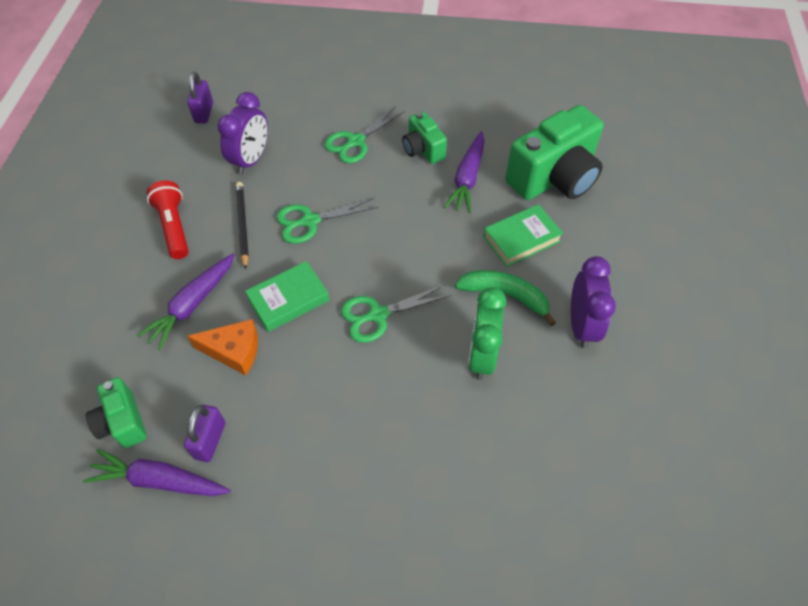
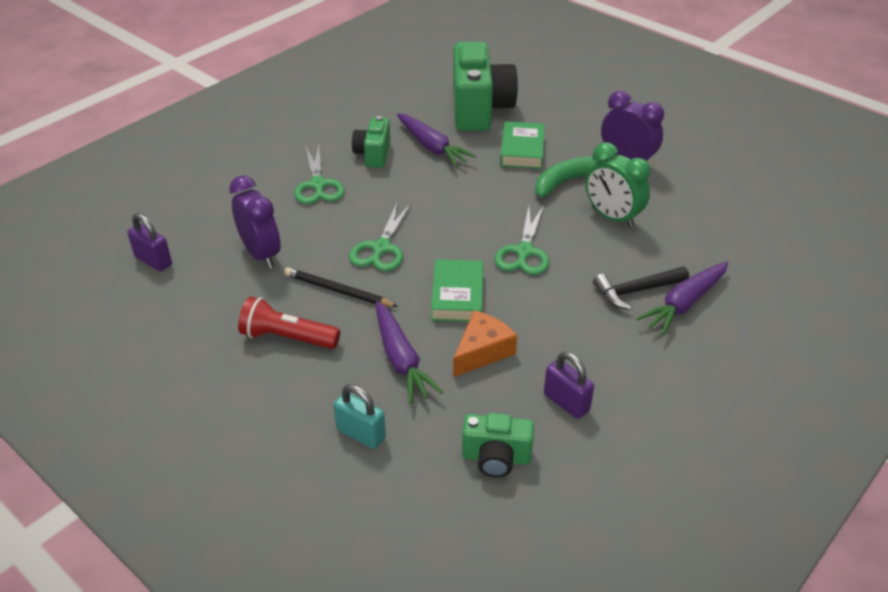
camera: 55 degrees left, 15 degrees down
(103, 324) = (361, 434): none -> turquoise padlock
(160, 480) = (582, 452): purple carrot -> purple carrot (684, 304)
(388, 425) = (636, 291): none -> black hammer
(423, 149) = (373, 154): green camera -> green camera turned 90 degrees clockwise

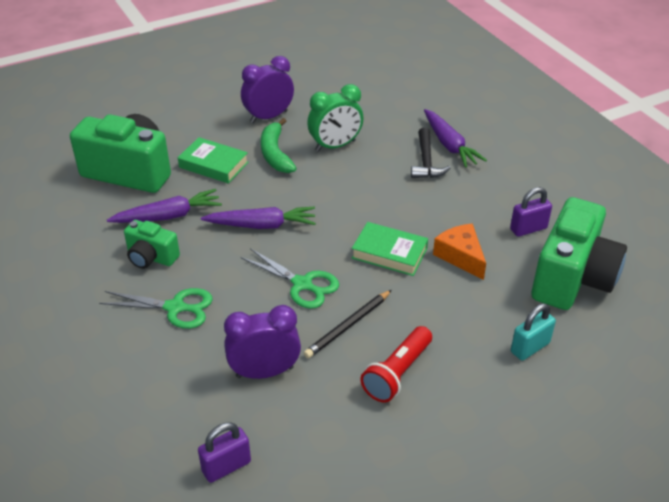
camera: 70 degrees left, 0 degrees up
(401, 359) = (453, 304): purple carrot -> purple carrot (261, 225)
(496, 457) = (572, 278): green camera -> green camera, size x1.92
(524, 251) = (353, 202): green scissors -> none

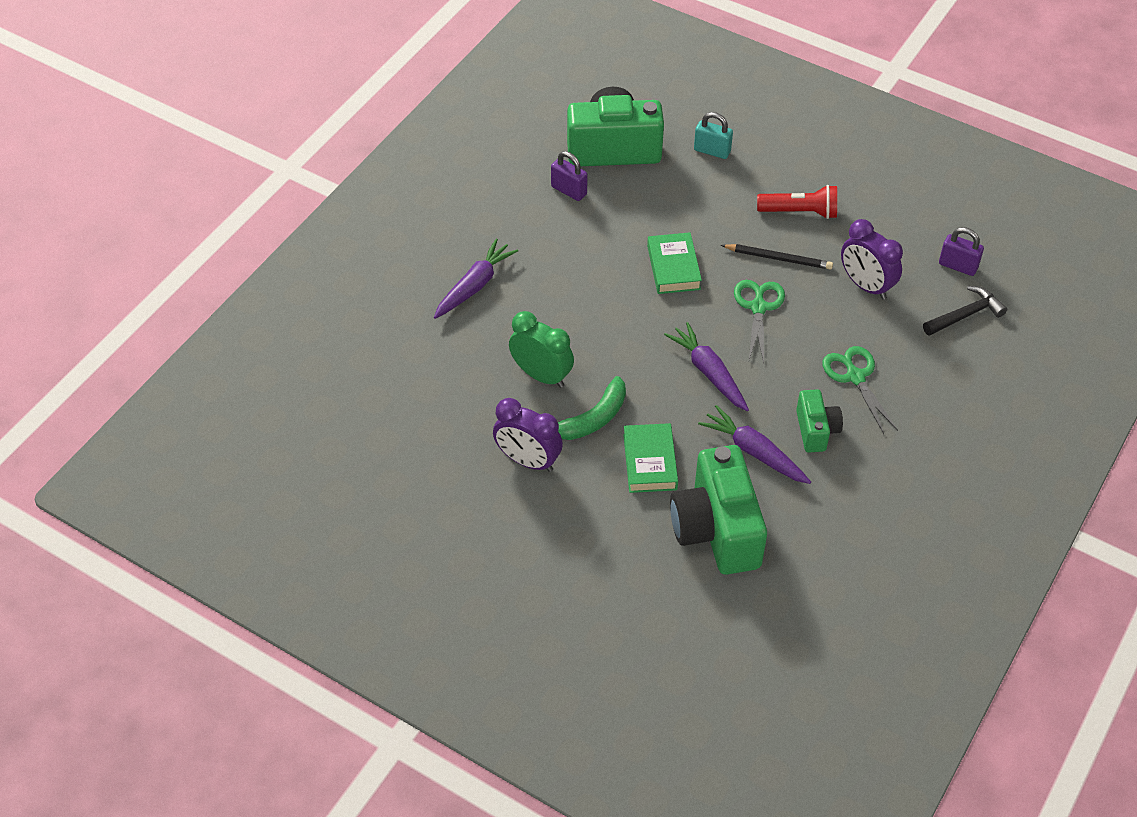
camera: 120 degrees left, 10 degrees up
(426, 161) = (517, 293): black hammer -> black hammer (965, 315)
(461, 256) = (640, 221): orange cheese -> none

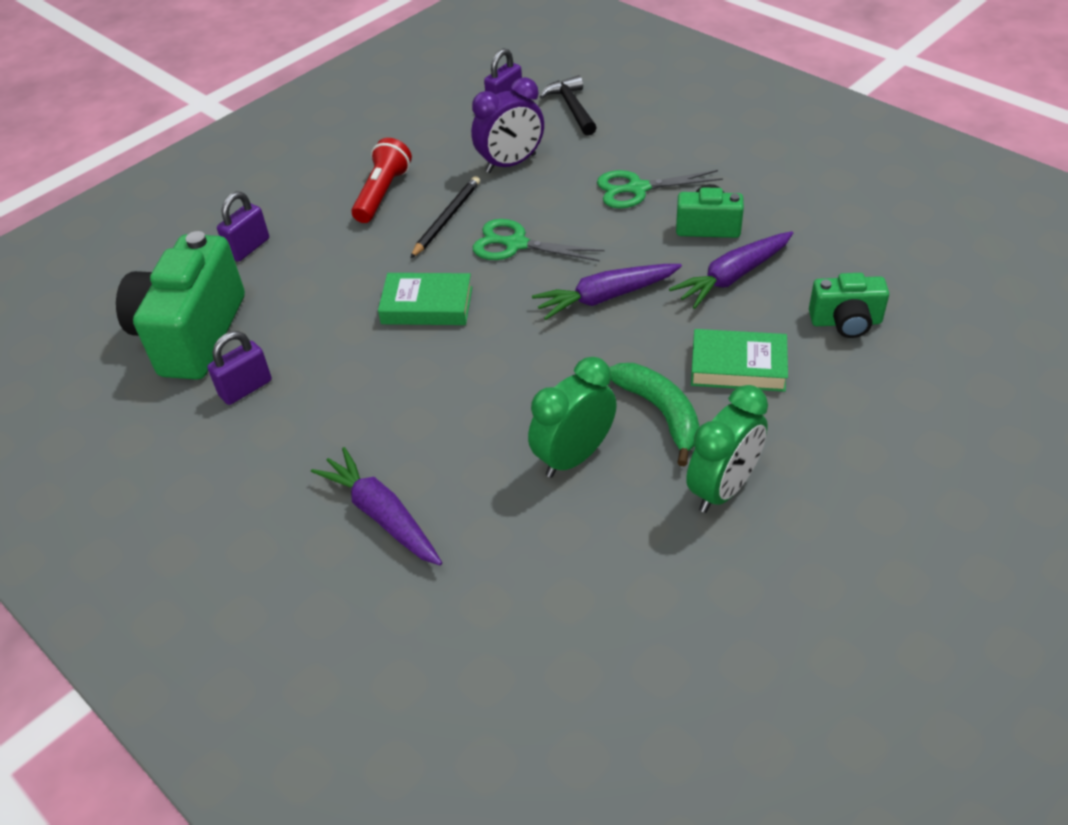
camera: 75 degrees left, 5 degrees down
(528, 461) = (723, 488): purple clock -> green clock
(712, 151) = (248, 248): turquoise padlock -> purple padlock
(717, 530) = (845, 322): green camera -> green camera, size x0.52

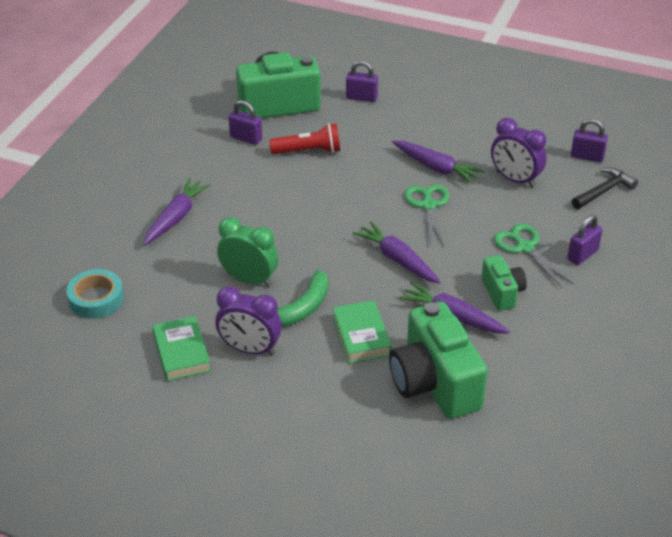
camera: 65 degrees right, 5 degrees down
(382, 193) = (446, 133): red flashlight -> red flashlight (308, 151)
(427, 305) = (348, 184): green book -> green book (182, 353)
(446, 219) = (436, 168): black pencil -> purple carrot
(527, 668) = (96, 299): none -> turquoise tape
(671, 152) = (582, 255): none -> purple padlock
(723, 488) = (250, 349): green clock -> purple clock
(845, 322) = (434, 383): green camera -> green camera, size x1.92

